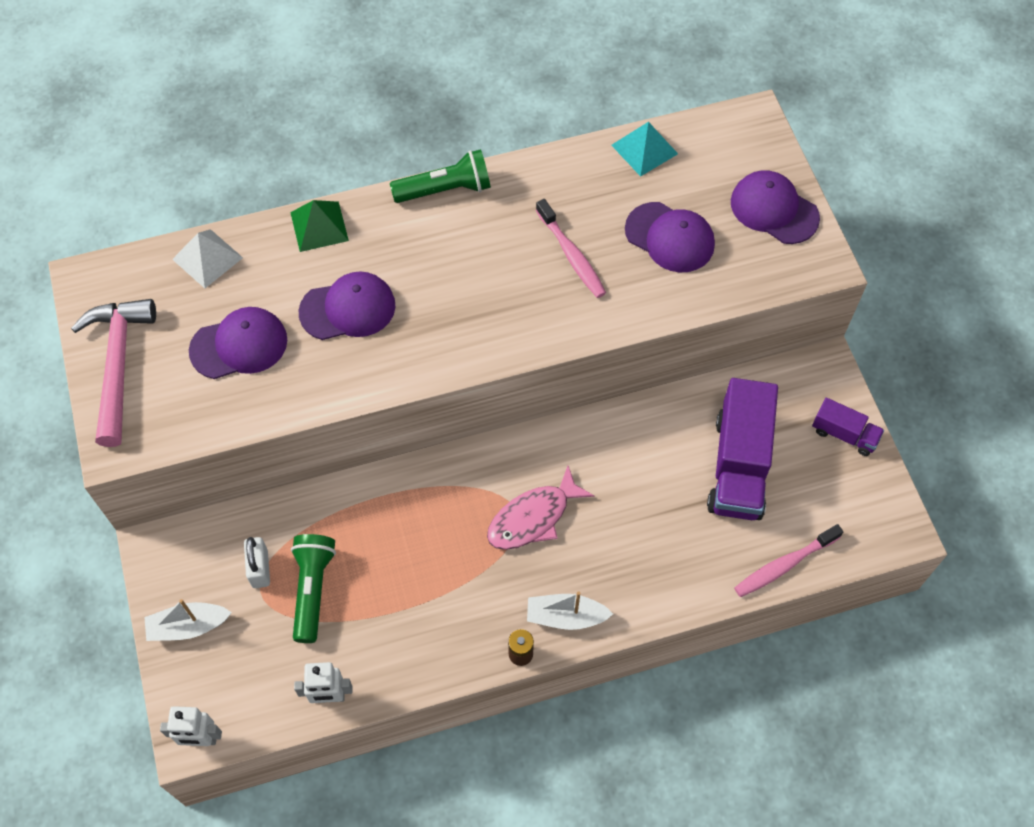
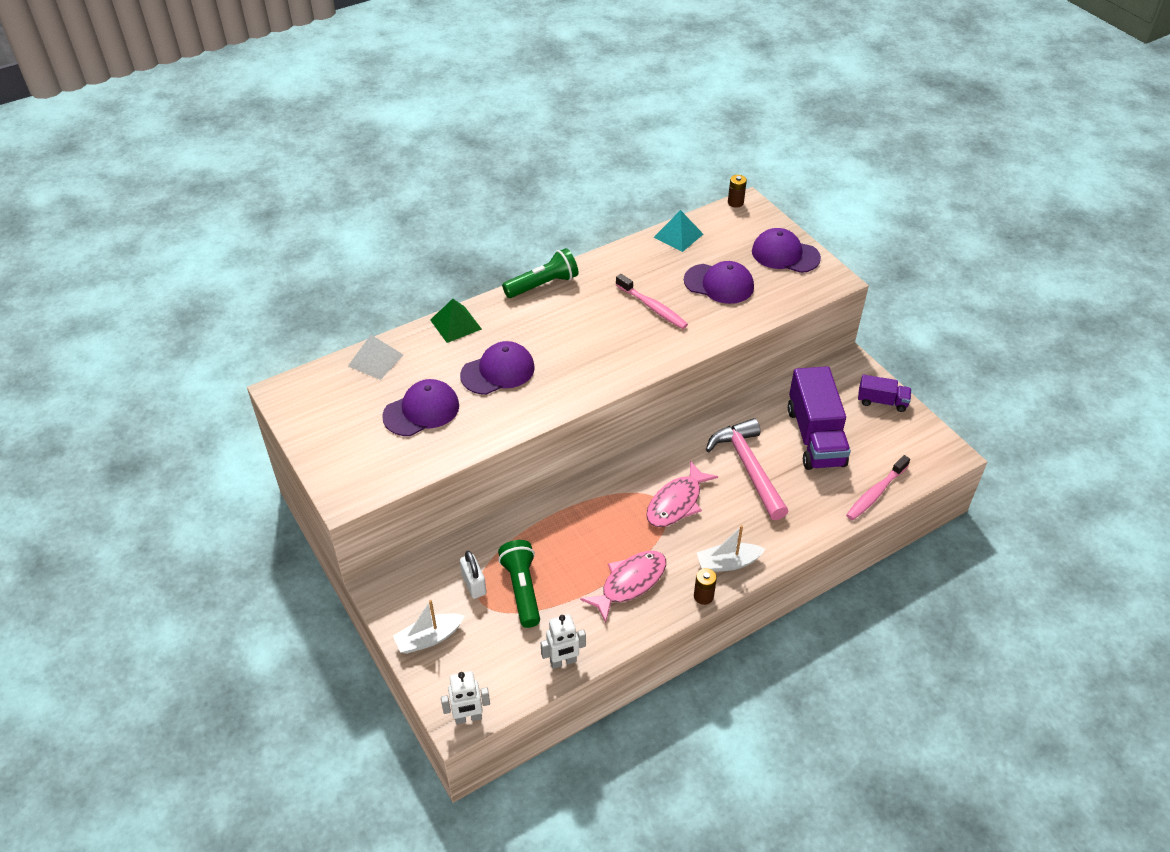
camera: 15 degrees left, 15 degrees down
(118, 365) = (328, 442): pink hammer -> pink hammer (748, 467)
(440, 613) = (630, 583): none -> pink fish
(739, 111) = (735, 202): none -> brown battery

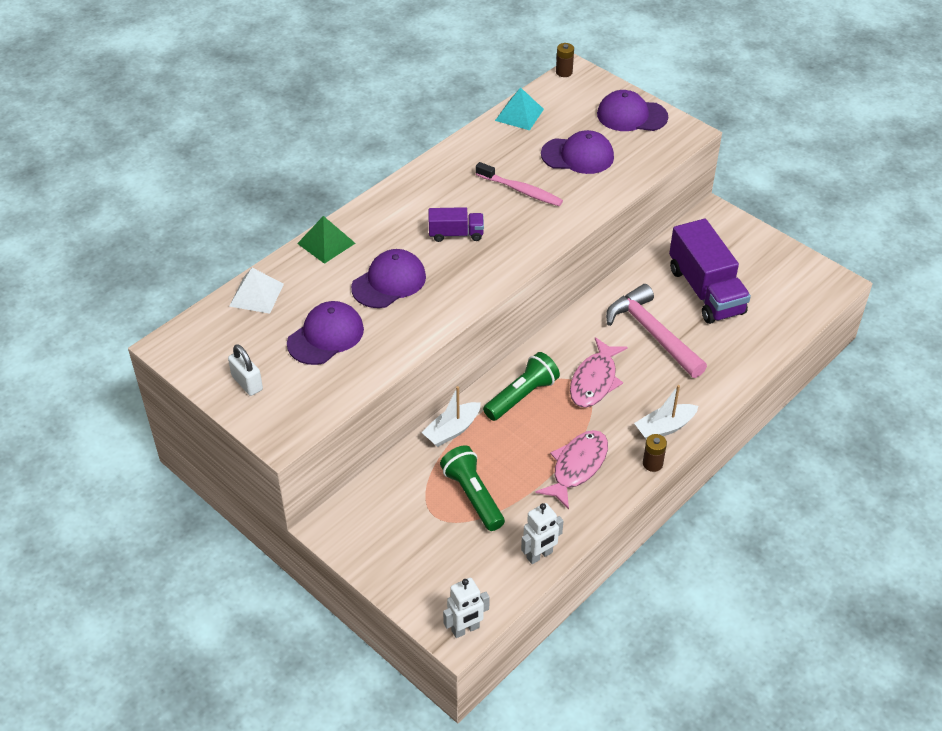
camera: 15 degrees left, 0 degrees up
(429, 638) = (397, 563): white boat -> white boat (452, 430)
(474, 584) = (422, 502): white padlock -> white padlock (247, 383)
(543, 285) = (401, 187): green flashlight -> green flashlight (522, 396)
(875, 493) = (780, 333): pink toothbrush -> none
(882, 401) = (757, 245): purple truck -> purple truck (456, 234)

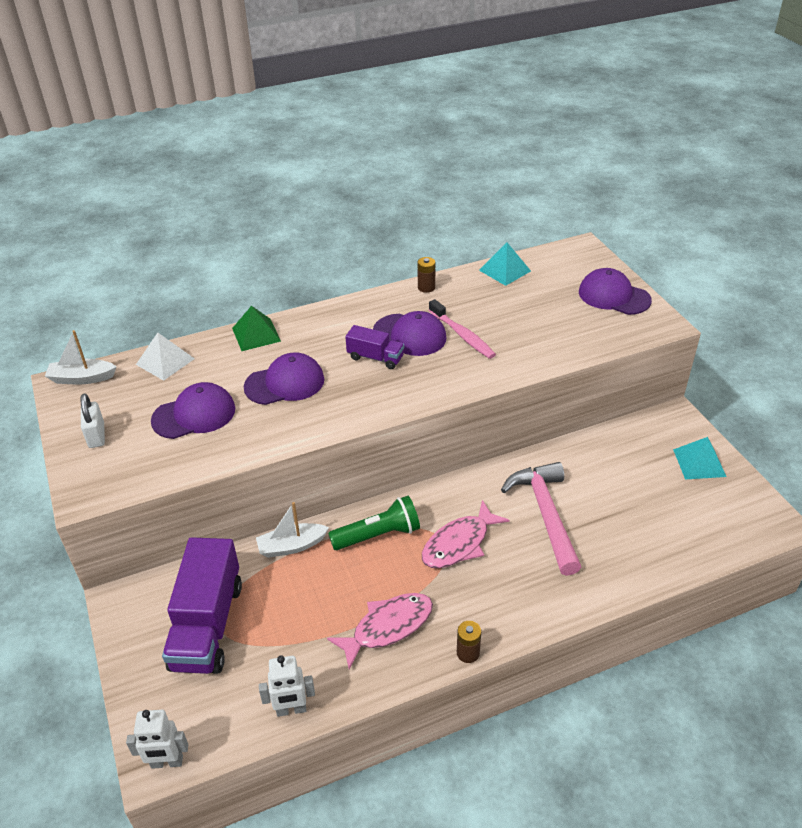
camera: 25 degrees right, 5 degrees down
(473, 496) = (268, 619): green flashlight -> none
(564, 72) = (570, 245): brown battery -> brown battery (426, 287)
(578, 156) = (538, 318): purple cap -> purple cap (410, 335)
(664, 427) = (503, 618): white boat -> white boat (82, 378)
(705, 291) = (626, 489): purple truck -> purple truck (207, 625)
(753, 249) = (699, 462): none -> turquoise pyramid

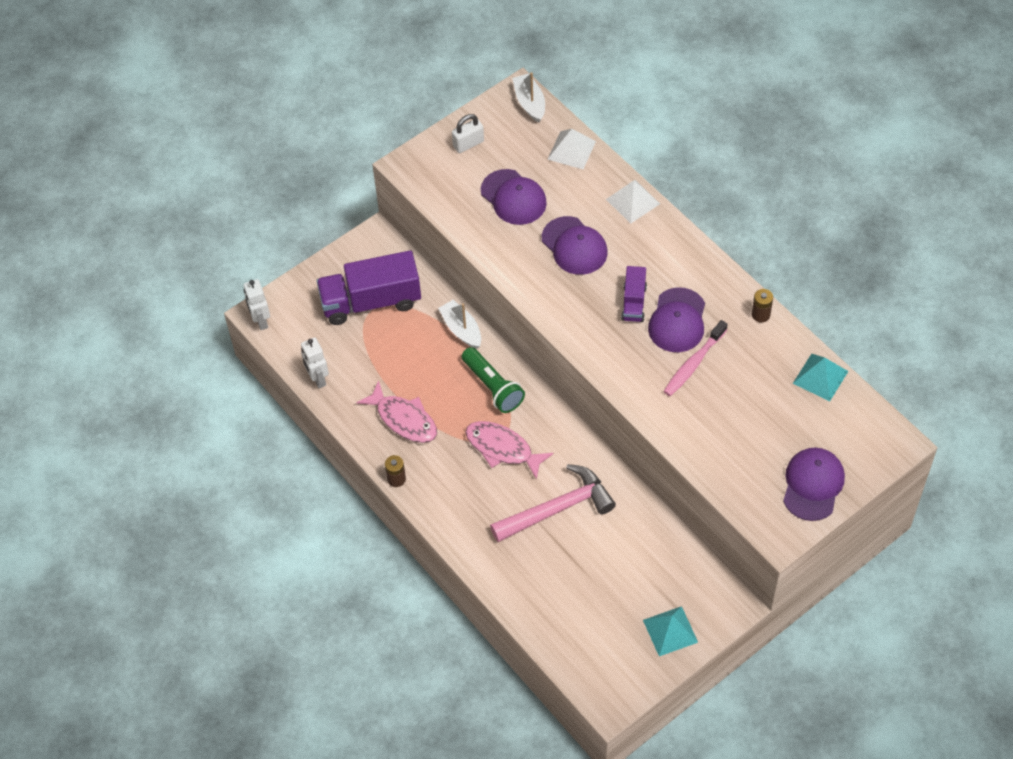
camera: 75 degrees right, 15 degrees up
(256, 334) = (633, 201): green pyramid -> white pyramid

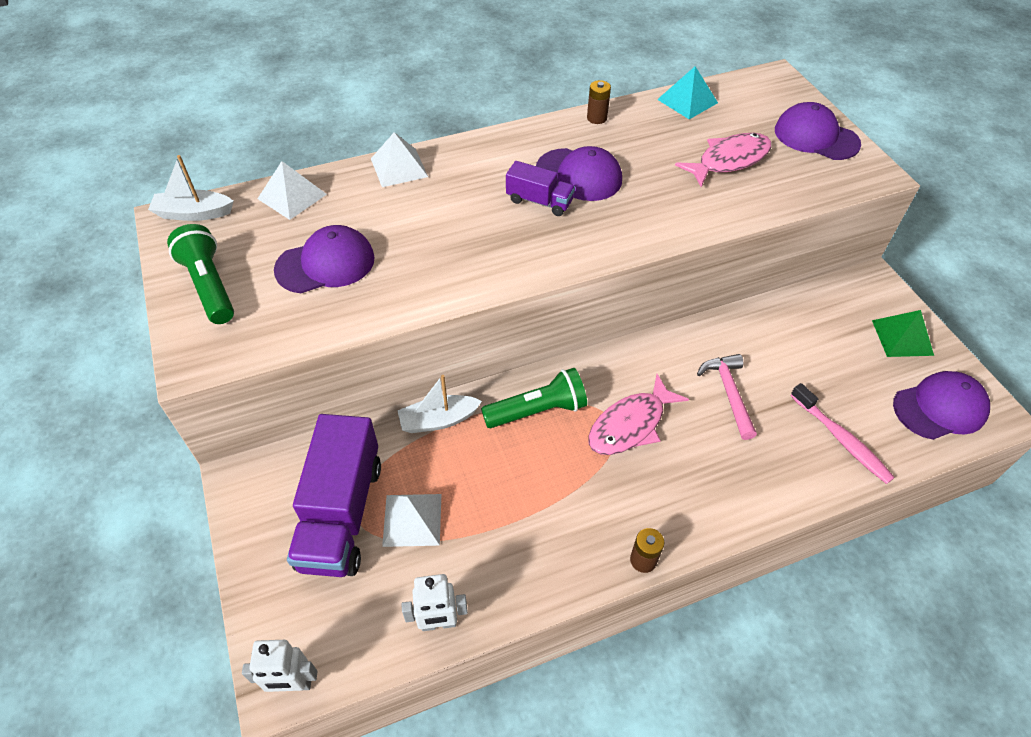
camera: 75 degrees left, 5 degrees down
(380, 341) = (412, 519): none -> white pyramid
(404, 419) = (550, 524): pink fish -> pink fish (729, 160)
(468, 144) = (209, 285): white padlock -> green flashlight
(557, 508) = (728, 393): pink hammer -> pink hammer, size x0.63
(574, 246) = (433, 229): purple cap -> purple cap (940, 408)
(670, 631) = (902, 337): turquoise pyramid -> green pyramid
(693, 364) = (641, 178): pink toothbrush -> pink toothbrush (841, 439)

